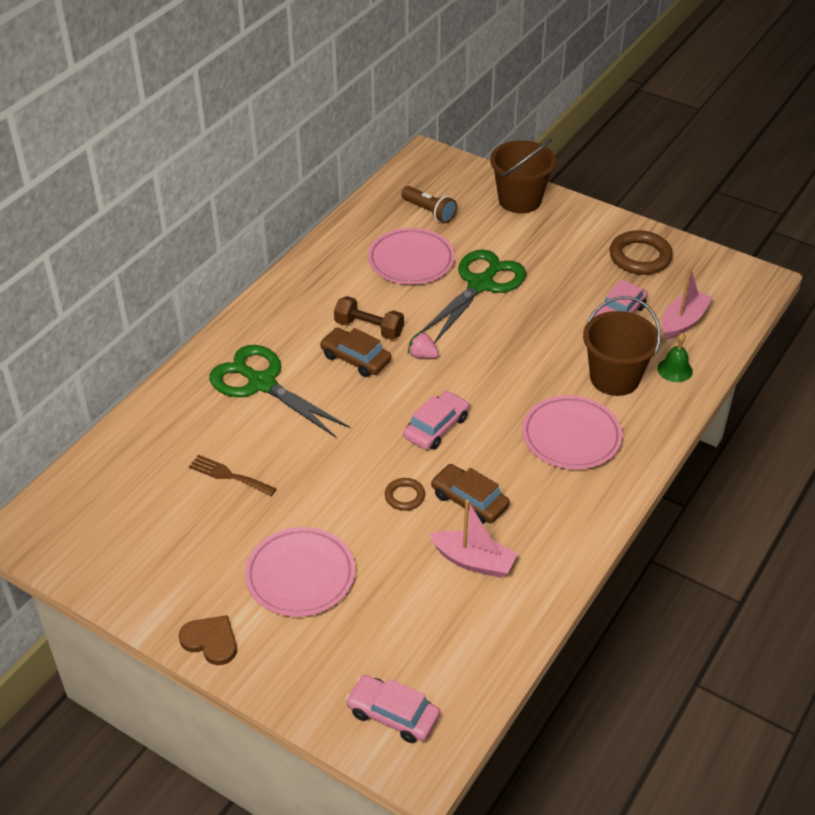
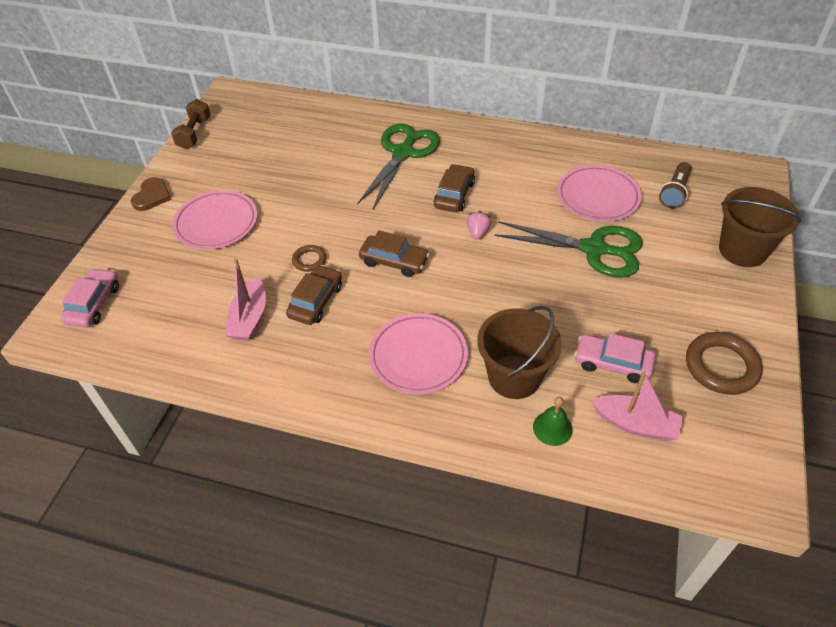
camera: 75 degrees right, 5 degrees up
(229, 475) = (303, 163): brown fork -> none
(369, 328) = (494, 193): brown dumbbell -> brown dumbbell (194, 133)
(436, 427) = (394, 261): pink car -> brown car

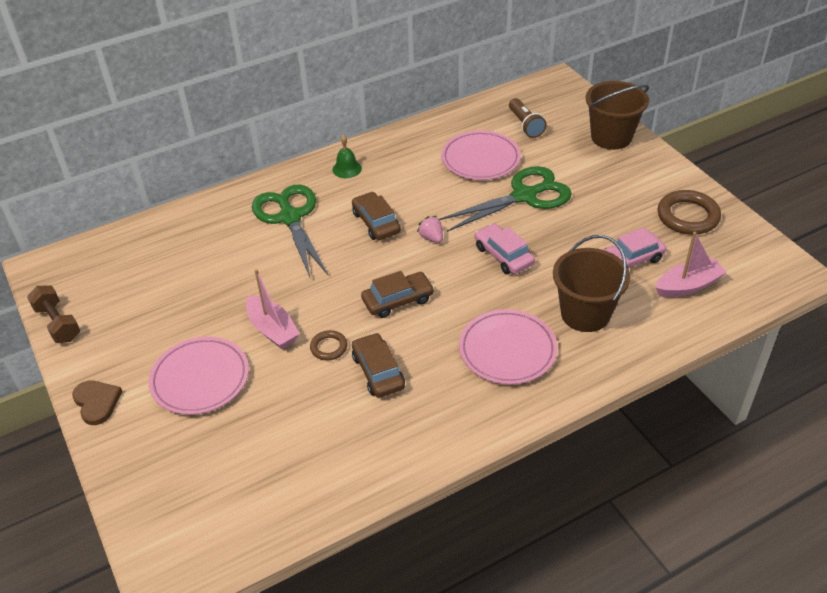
camera: 45 degrees left, 5 degrees down
(94, 304) = (179, 525): pink car -> pink car (503, 255)
(249, 318) = (342, 424): pink boat -> pink boat (272, 329)
(552, 428) = (648, 326): green bell -> green bell (347, 169)

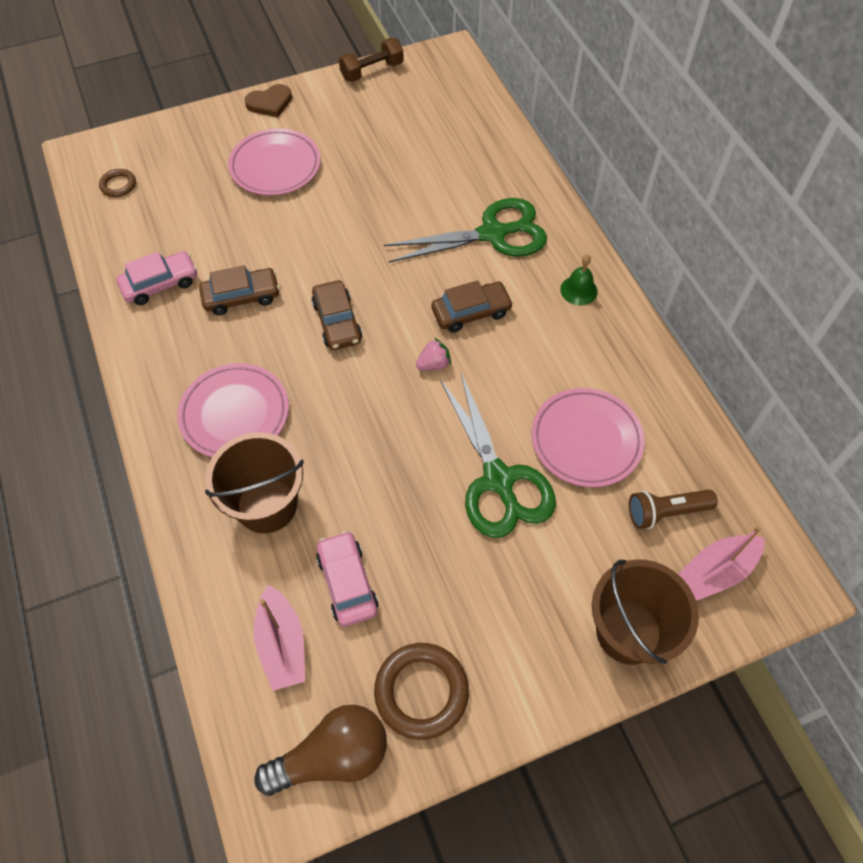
camera: 95 degrees right, 15 degrees up
(272, 329) = (323, 217): pink boat -> pink boat (716, 571)
(329, 347) = (286, 259): brown ring -> brown ring (118, 185)
(503, 255) = (387, 435): pink car -> pink car (160, 284)
(747, 250) = (332, 756): none -> brown light bulb

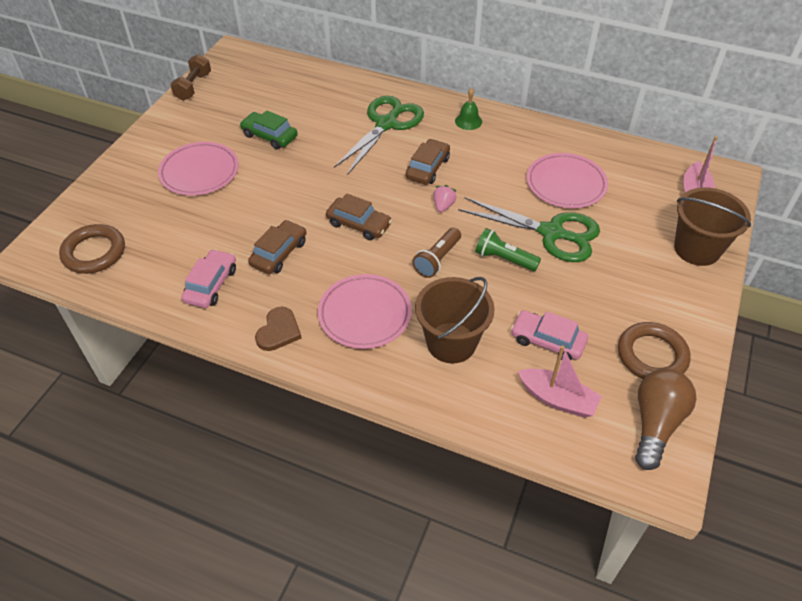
camera: 45 degrees left, 10 degrees down
(118, 185) = (94, 252): brown ring -> brown ring, size x1.85
(270, 103) = (144, 141): brown heart -> brown heart (279, 331)
(373, 170) = (269, 136): none -> green car
(417, 467) = (504, 259): none -> green flashlight
(666, 512) = (642, 187): brown flashlight -> brown flashlight (437, 259)

